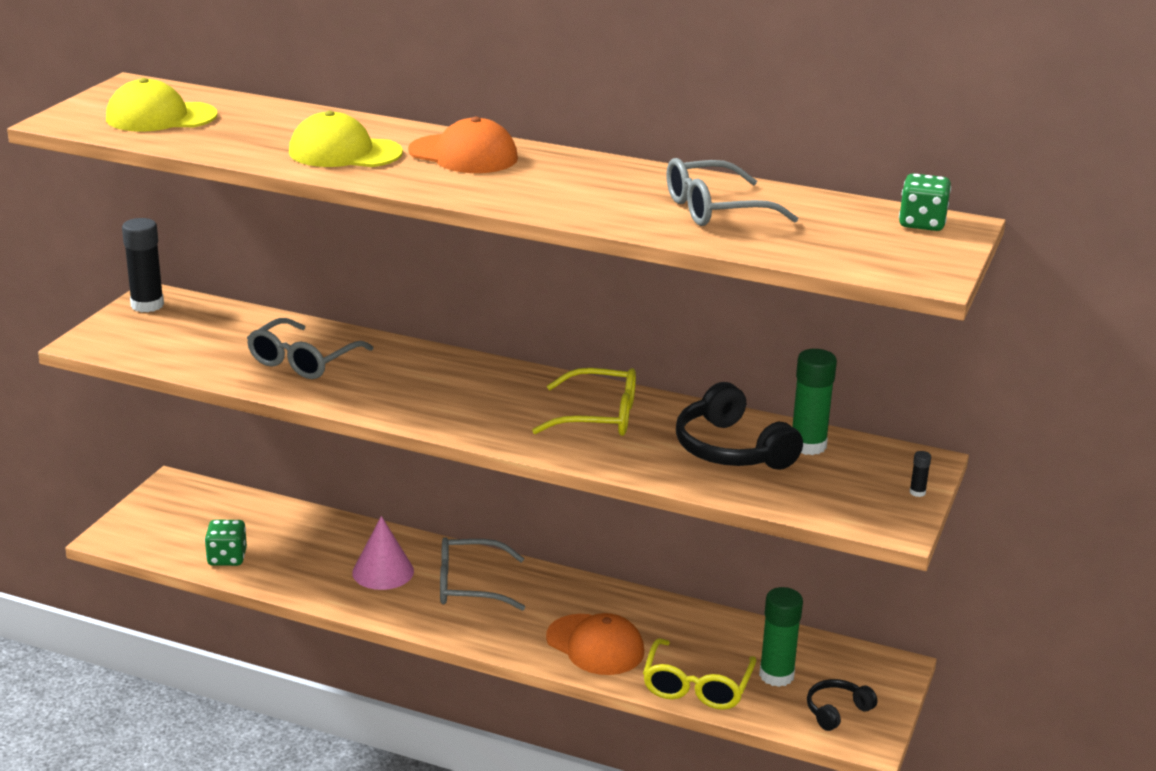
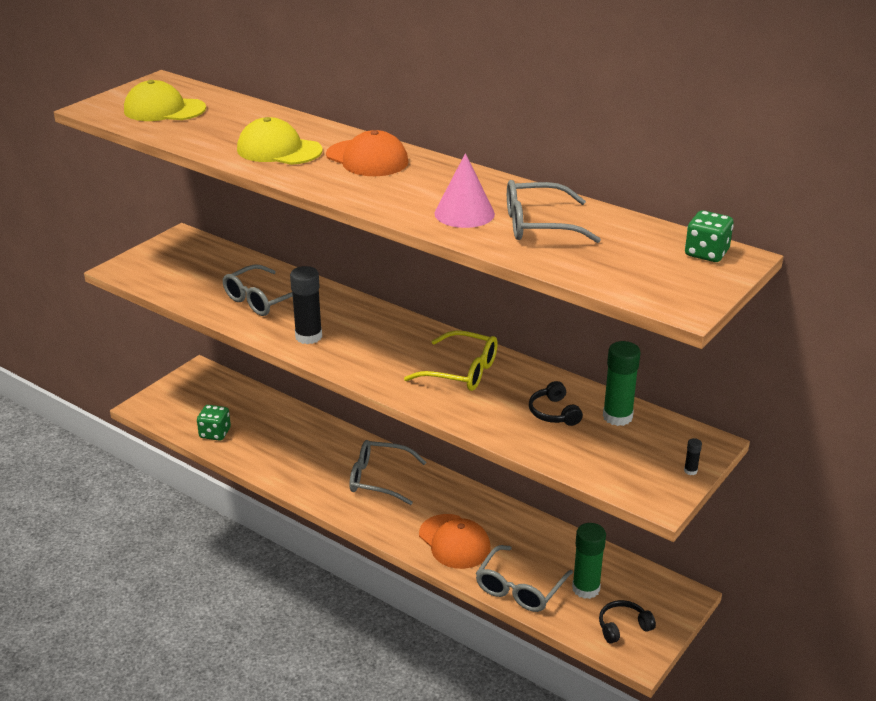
camera: 15 degrees right, 5 degrees up
(147, 305) = (174, 243): black glue stick -> black glue stick (308, 336)
(383, 571) = (320, 459): pink cone -> pink cone (464, 213)
(696, 686) = (519, 588): yellow glasses -> grey glasses
(731, 449) = (554, 413): black headphones -> black headphones, size x0.56

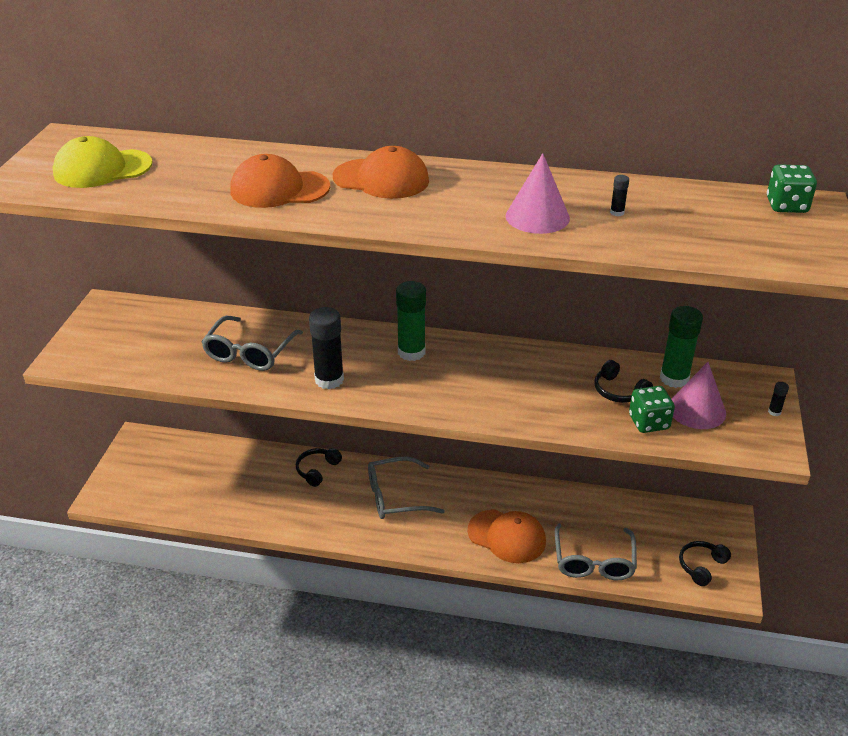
camera: 25 degrees left, 5 degrees up
(215, 433) = (200, 501): green dice -> green dice (649, 422)
(279, 150) = (279, 189): yellow cap -> orange cap
(327, 437) = (317, 470): none -> black headphones
(462, 371) = (505, 374): yellow glasses -> none
(538, 225) = (617, 212): grey glasses -> black glue stick
(586, 588) = (647, 541): green glue stick -> green glue stick (411, 352)
(614, 448) = (697, 410): none -> pink cone

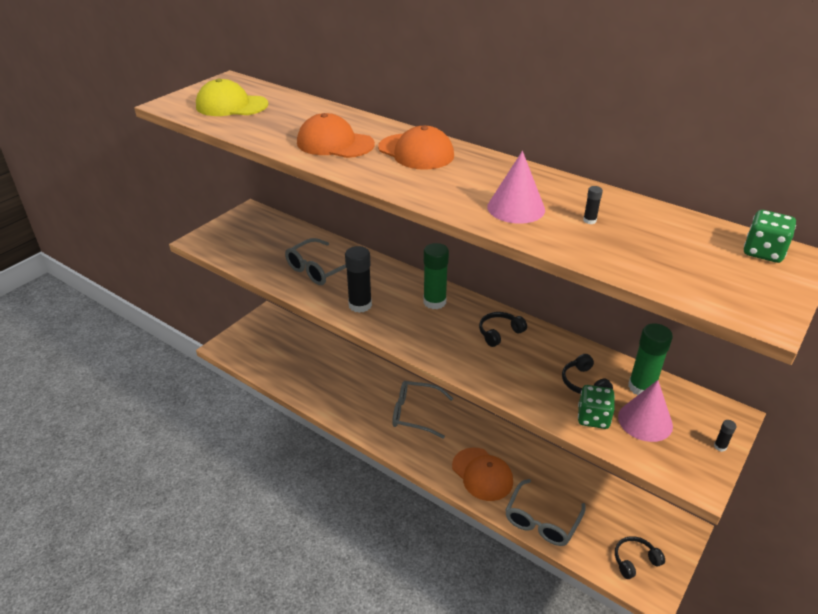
camera: 25 degrees right, 0 degrees up
(317, 470) = (371, 375): black headphones -> black headphones (499, 333)

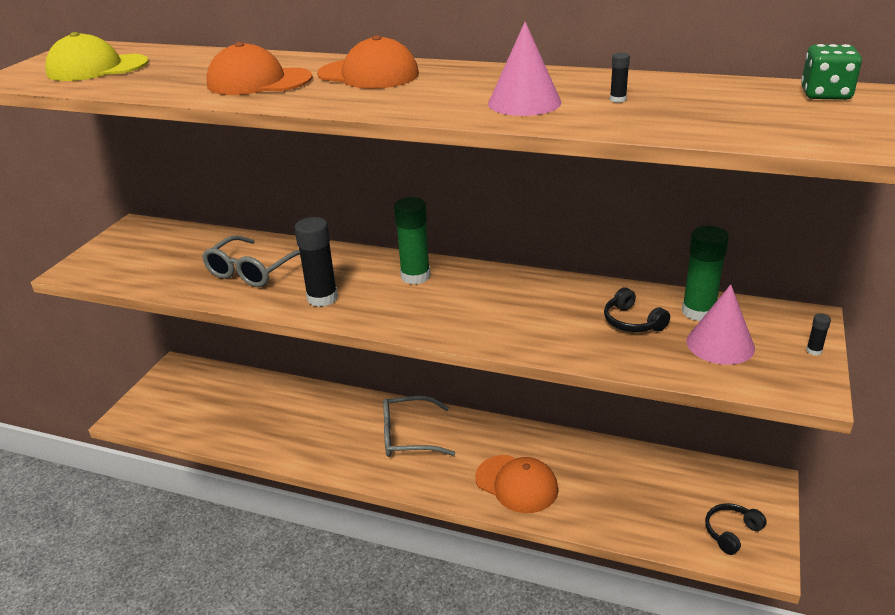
camera: 15 degrees left, 5 degrees down
(499, 333) = (509, 292): black headphones -> none
(541, 521) = (608, 518): grey glasses -> none
(593, 418) = (661, 354): green dice -> none

